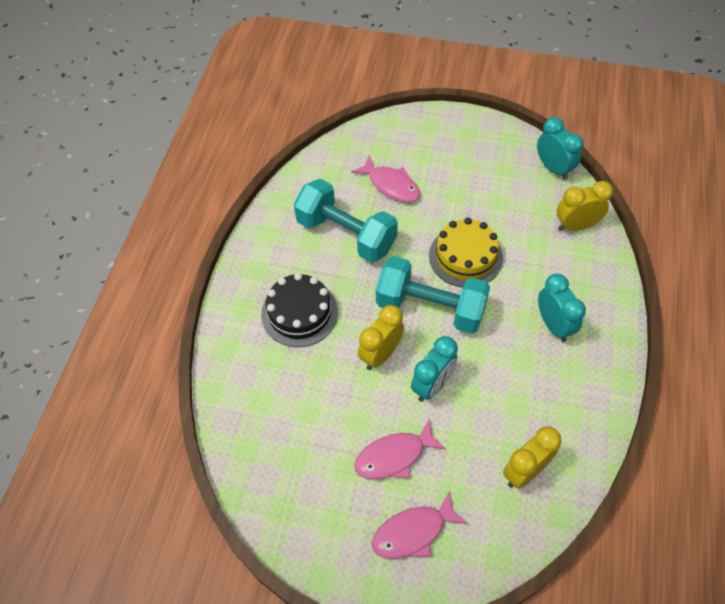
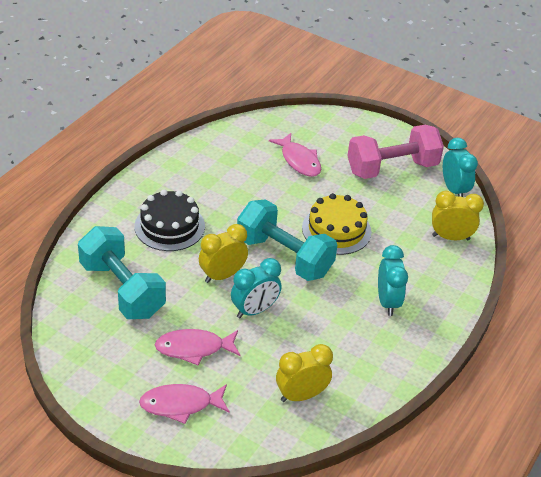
camera: 15 degrees right, 15 degrees down
(346, 234) = (240, 184): turquoise dumbbell -> turquoise dumbbell (122, 289)
(483, 163) = (392, 168): none -> pink dumbbell

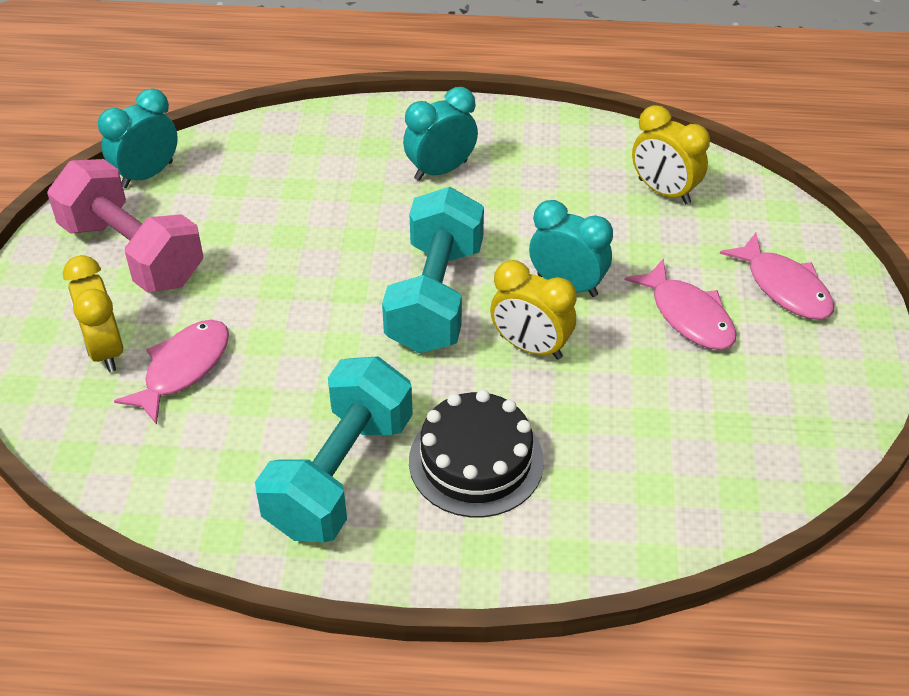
camera: 115 degrees left, 5 degrees up
(122, 289) = (659, 447): turquoise dumbbell -> turquoise dumbbell (340, 474)
(336, 230) = (332, 264): yellow cake -> none
(450, 237) = (262, 150): yellow clock -> yellow clock (105, 350)

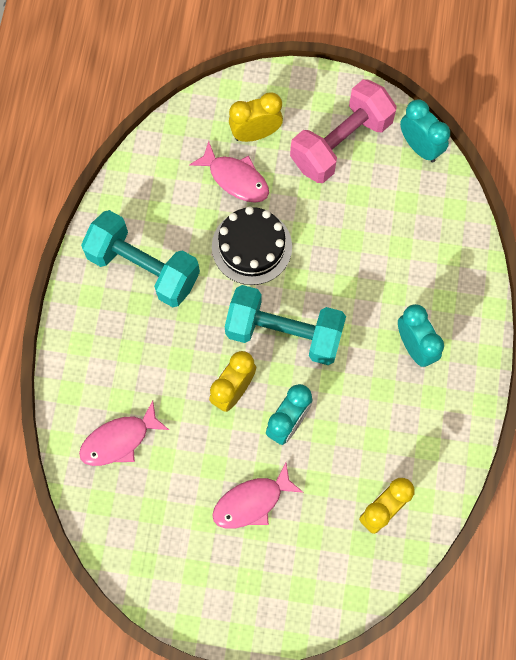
camera: 95 degrees right, 25 degrees up
(476, 461) = (144, 346): black cake -> black cake (251, 246)
(784, 287) = (273, 578): pink fish -> pink fish (119, 440)

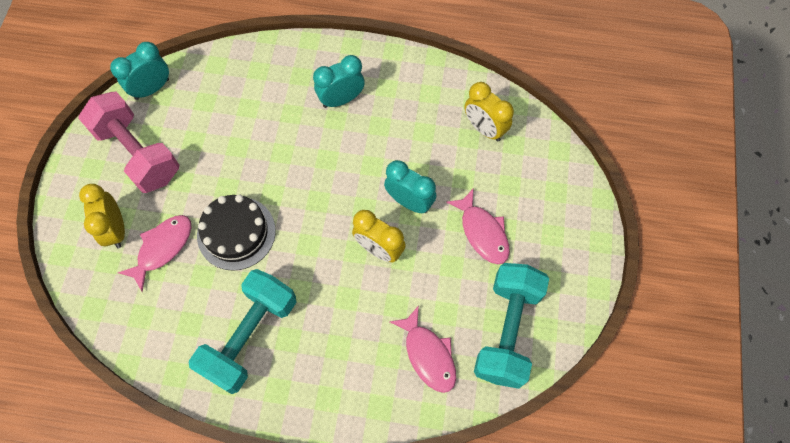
camera: 90 degrees left, 5 degrees down
(284, 333) = (325, 204): turquoise dumbbell -> turquoise dumbbell (507, 331)

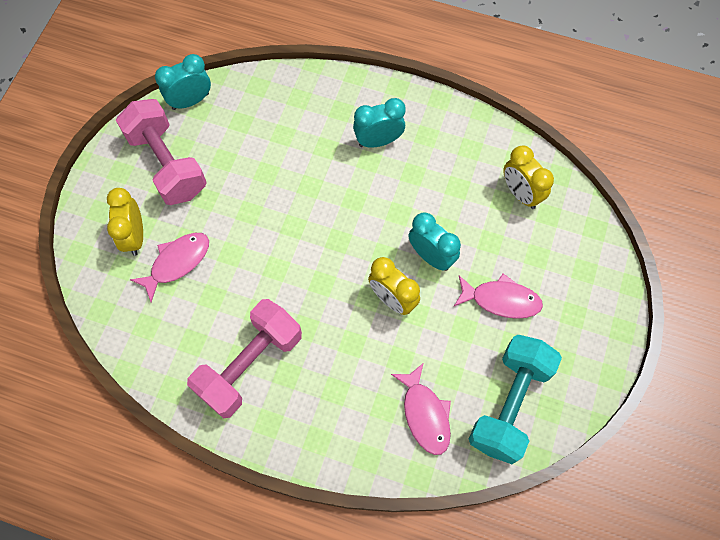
camera: 10 degrees right, 0 degrees up
(236, 233) = (252, 259): black cake -> none
(250, 336) = (249, 365): turquoise dumbbell -> pink dumbbell
(482, 232) = (501, 300): pink fish -> pink fish turned 60 degrees counterclockwise

